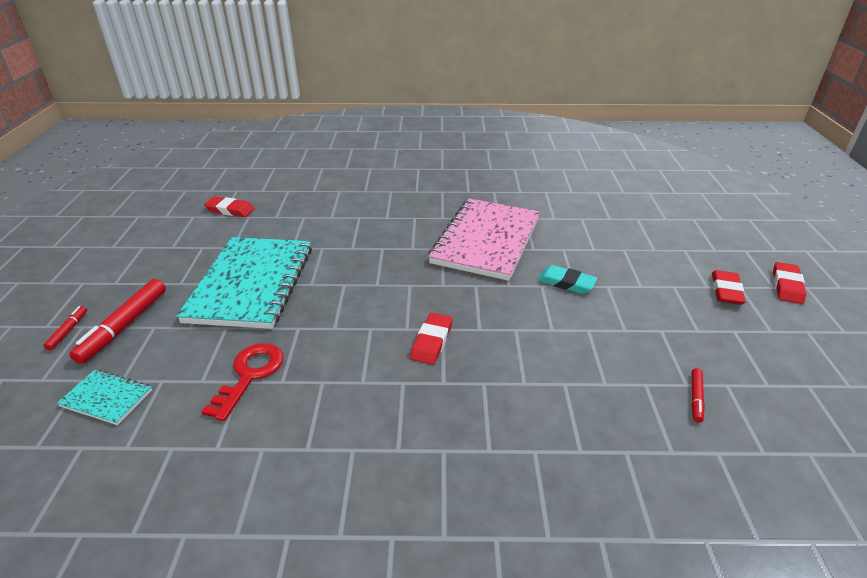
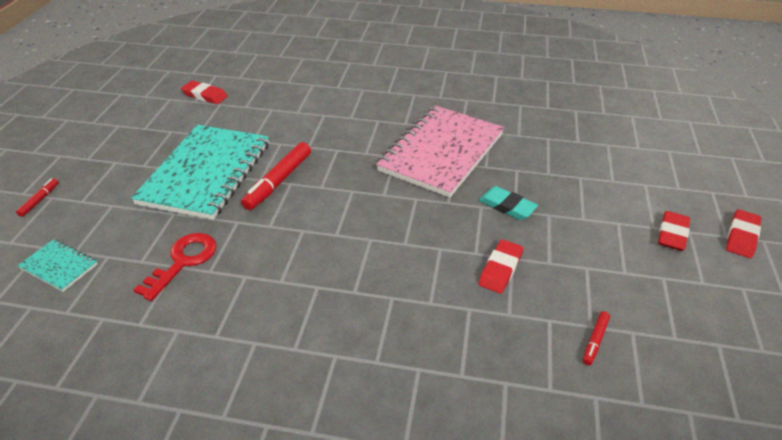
camera: 10 degrees right, 5 degrees up
(124, 326) = (87, 201): red marker -> red marker (278, 181)
(431, 341) = (356, 250): red eraser -> red eraser (500, 269)

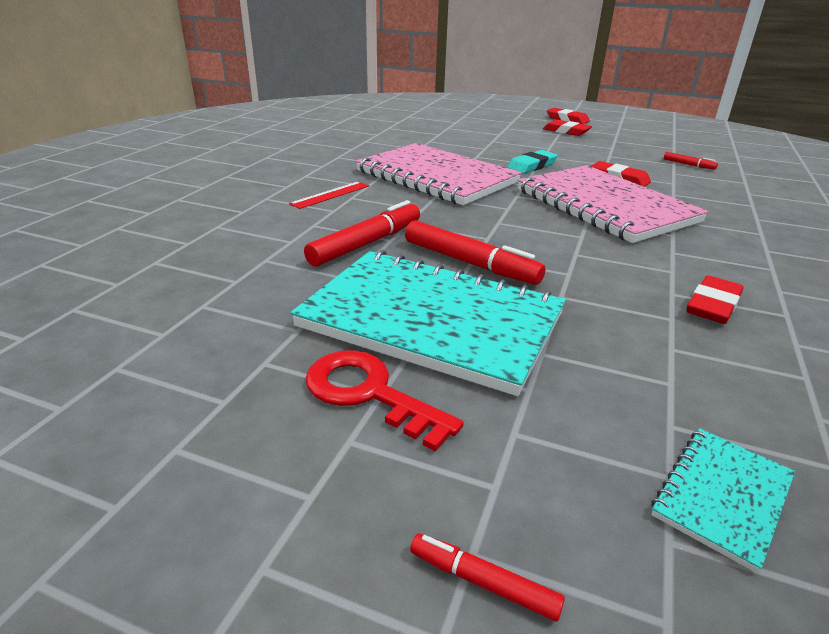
camera: 80 degrees left, 10 degrees down
(183, 261) = (659, 340): red key -> red key (369, 393)
(205, 95) = (150, 322): red eraser -> red eraser (713, 305)
(299, 138) = (366, 244): none -> red marker
(379, 111) = (330, 195): none -> red ruler
(410, 252) = (604, 206): none -> pink notebook

